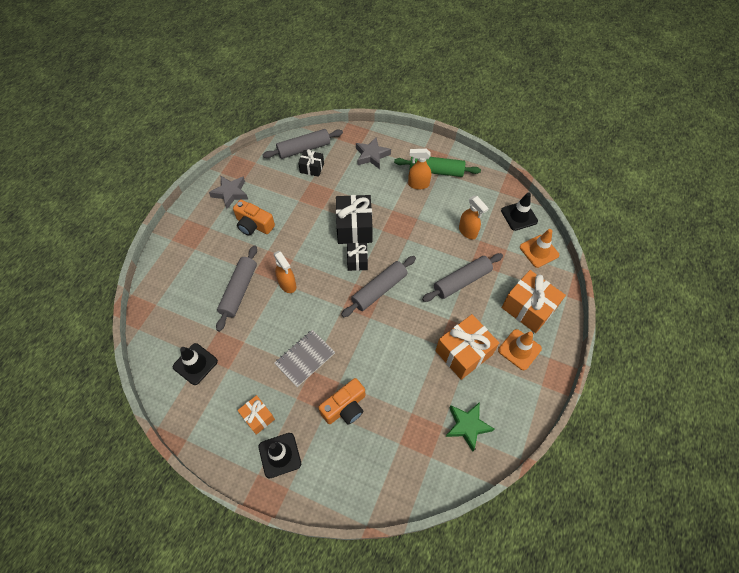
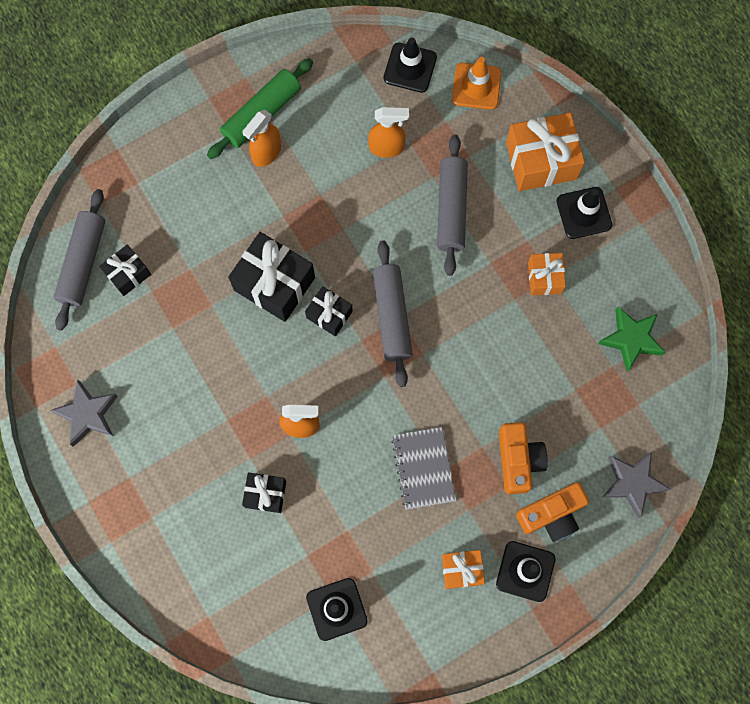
camera: 55 degrees left, 15 degrees up
(239, 291) = (265, 494): grey rolling pin -> black gift
(254, 225) = (170, 413): orange camera -> orange camera (552, 514)
(371, 155) = (169, 178): grey star -> grey star (632, 483)
(463, 352) = (544, 278): orange gift -> orange gift, size x0.56
(519, 349) = (584, 213): orange traffic cone -> black traffic cone

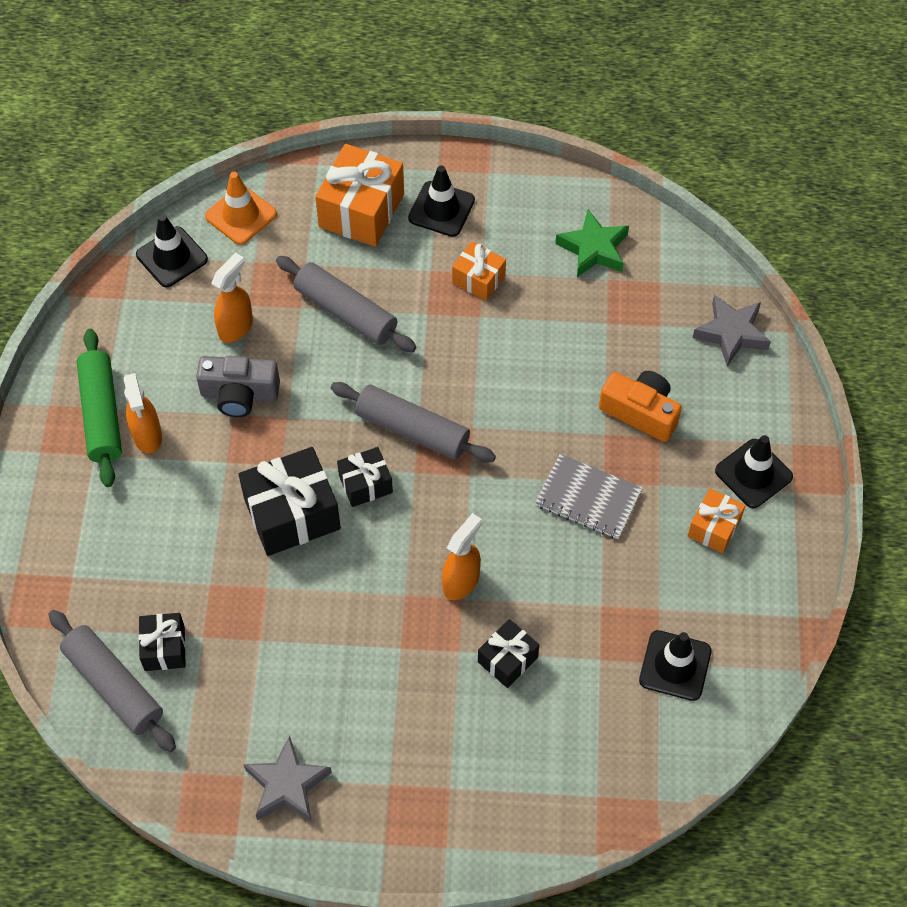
camera: 55 degrees left, 15 degrees down
(338, 187) = (239, 394): none -> grey camera
(552, 514) = (714, 417): orange camera -> none

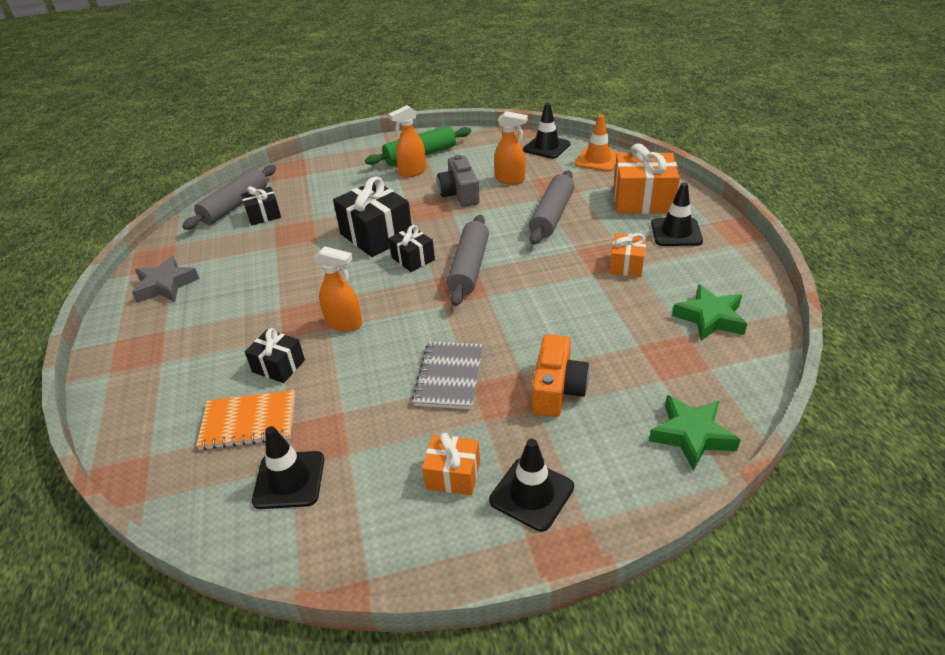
camera: 75 degrees right, 20 degrees down
(584, 696) = (249, 422): none -> orange notebook
(731, 333) = (691, 435): grey star -> green star

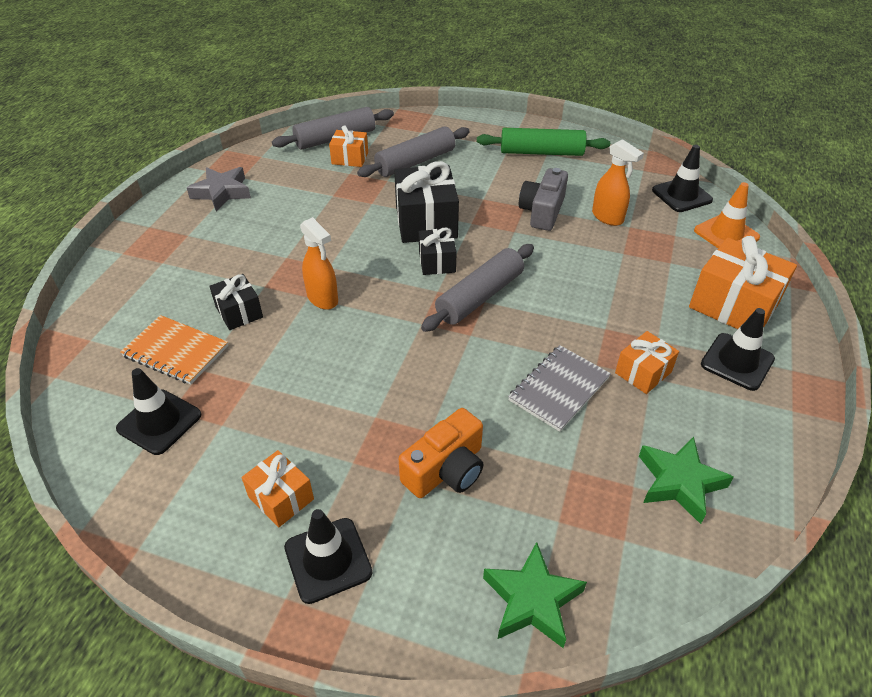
camera: 30 degrees right, 5 degrees up
(263, 215) = (350, 158): black gift -> orange gift
(412, 172) = (517, 168): orange spray bottle -> none
(449, 376) = (363, 400): grey notebook -> grey notebook (559, 389)
(551, 215) = (614, 277): grey rolling pin -> grey rolling pin (415, 162)

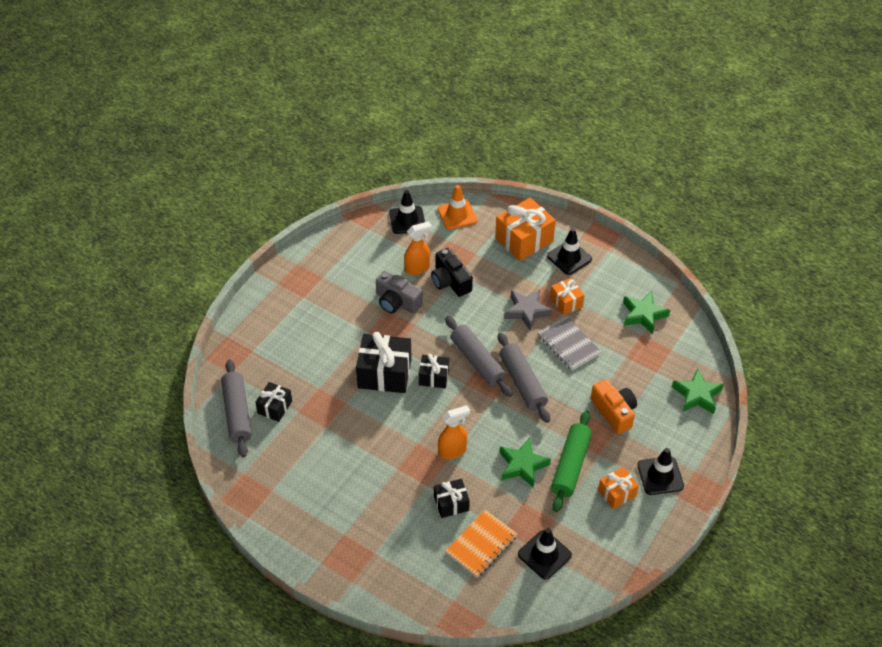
camera: 75 degrees left, 5 degrees up
(222, 192) = (291, 506): grey star -> grey star (527, 311)
(313, 372) = (522, 465): none -> green star
(350, 158) = (275, 407): orange gift -> black gift
(415, 162) = (300, 363): grey rolling pin -> grey rolling pin (522, 382)
(541, 152) = (320, 280): green rolling pin -> green rolling pin (570, 465)
(605, 248) = (450, 281): none -> black camera

